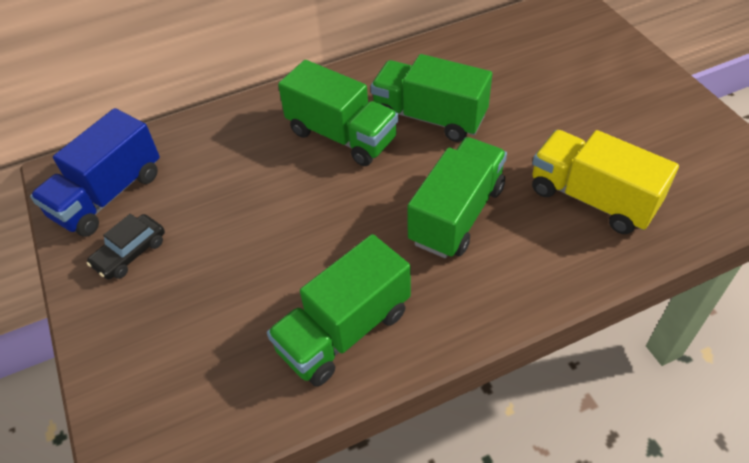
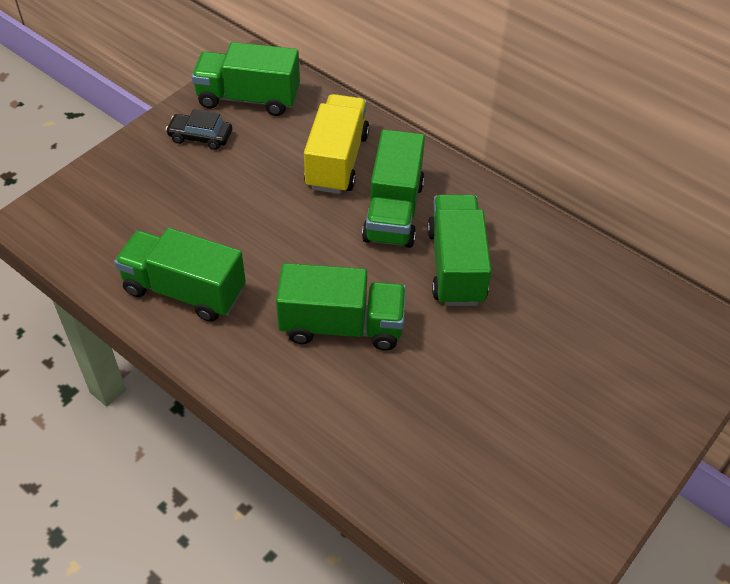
camera: 60 degrees right, 0 degrees up
(108, 195) = (248, 98): blue truck -> green truck
(592, 198) = (419, 428): yellow truck -> yellow truck (337, 161)

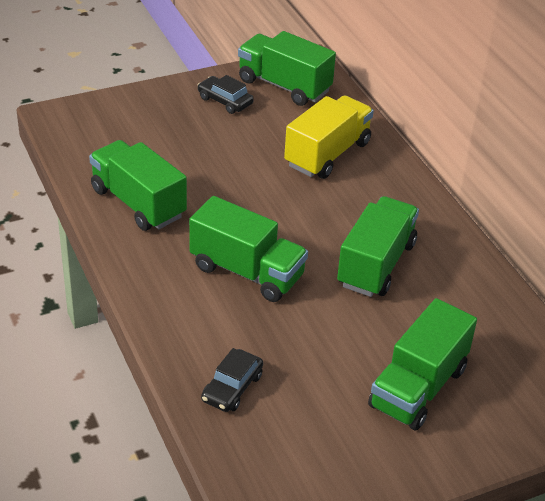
camera: 25 degrees right, 10 degrees down
(393, 211) = (350, 206): green truck -> green truck (418, 387)
(409, 466) = (232, 388): none -> black car

